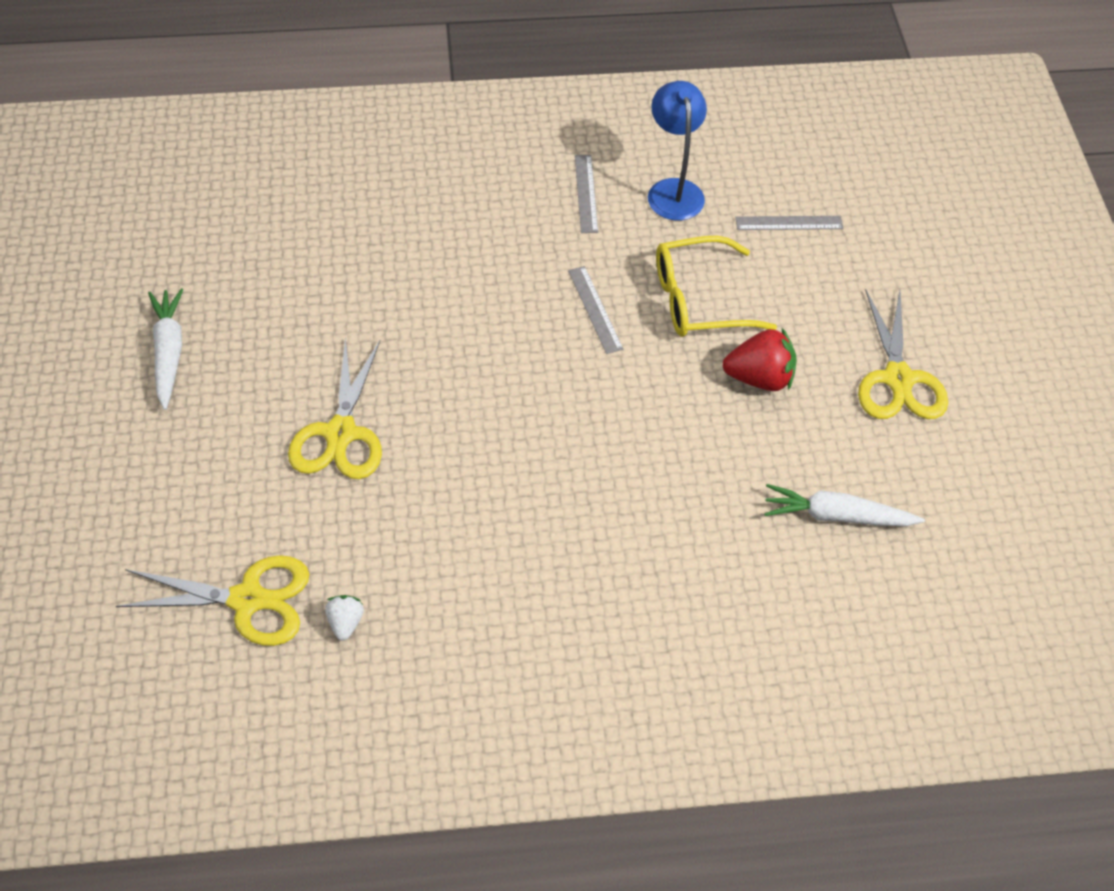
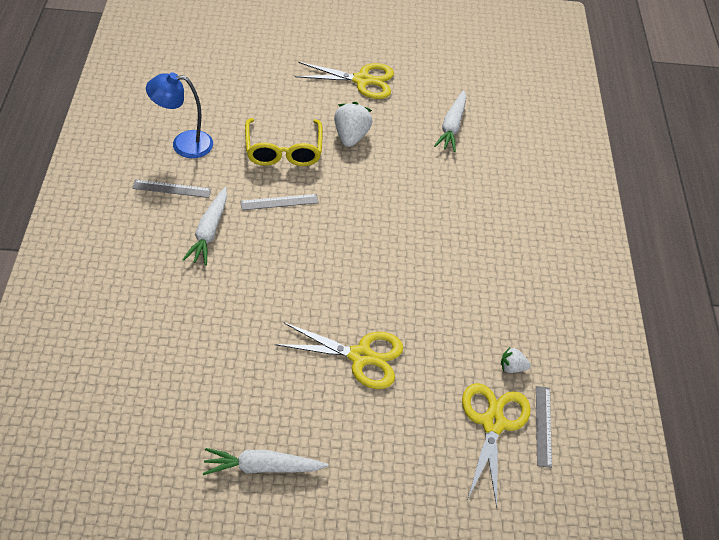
camera: 85 degrees left, 5 degrees down
(520, 243) = (209, 232): none -> white carrot
(759, 378) = (351, 136): red strawberry -> white strawberry
(789, 223) = (230, 97): grey ruler -> grey ruler (543, 425)

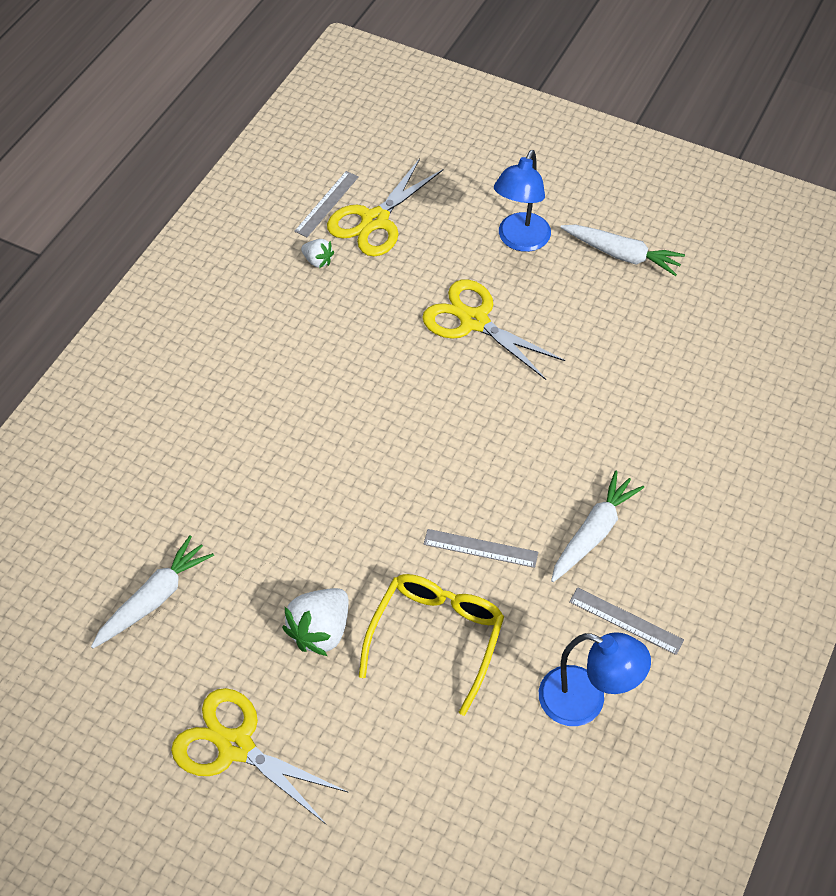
camera: 150 degrees left, 5 degrees up
(359, 449) = (520, 240): none -> blue lamp

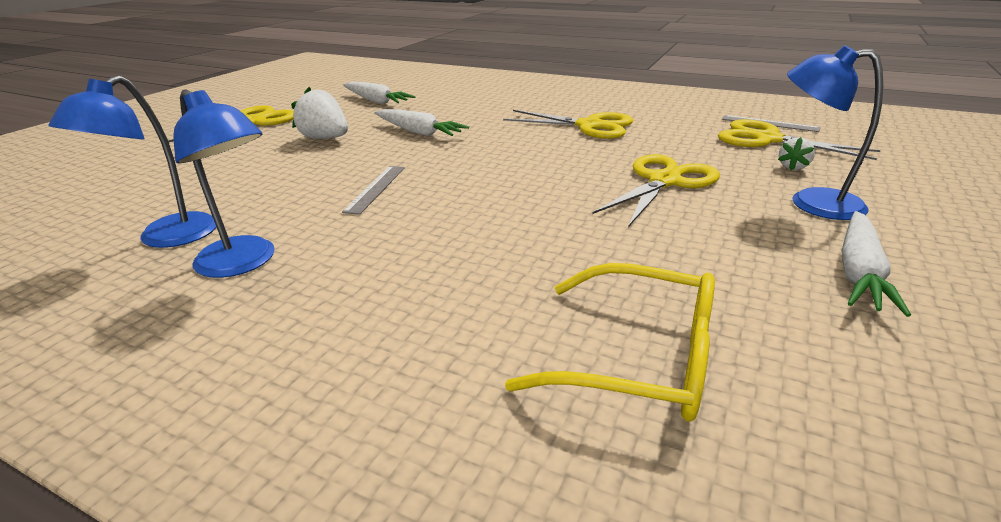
camera: 90 degrees right, 25 degrees down
(312, 356) = (589, 126): none -> yellow scissors
(318, 261) = (697, 123): white strawberry -> white strawberry (793, 167)
(436, 637) = (292, 173): yellow glasses -> yellow glasses (638, 359)
(593, 532) = (373, 245): white carrot -> white carrot (418, 132)
(626, 620) = (244, 263): grey ruler -> blue lamp

